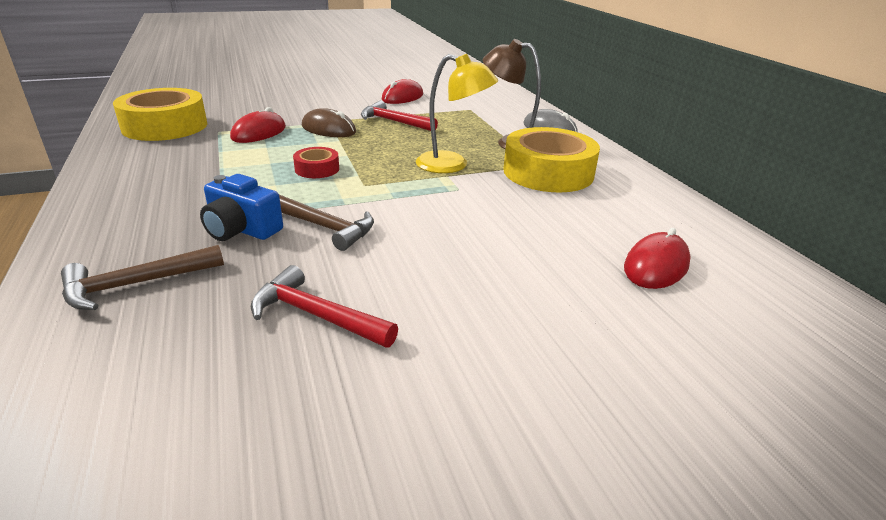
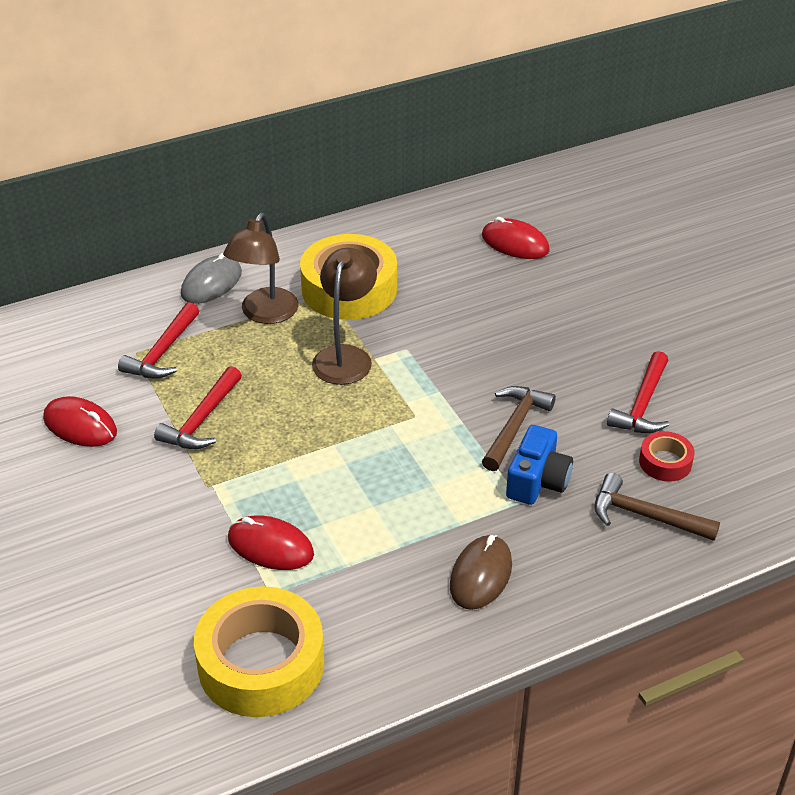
camera: 95 degrees left, 10 degrees up
(136, 284) = (645, 516): brown hammer -> brown hammer turned 150 degrees clockwise
(317, 169) = (382, 460): red tape -> red tape (665, 462)
(328, 129) = (244, 479): brown mouse -> brown mouse (481, 575)
(452, 165) = (345, 356): yellow lamp -> brown lamp
(469, 115) = (163, 352): none -> red hammer

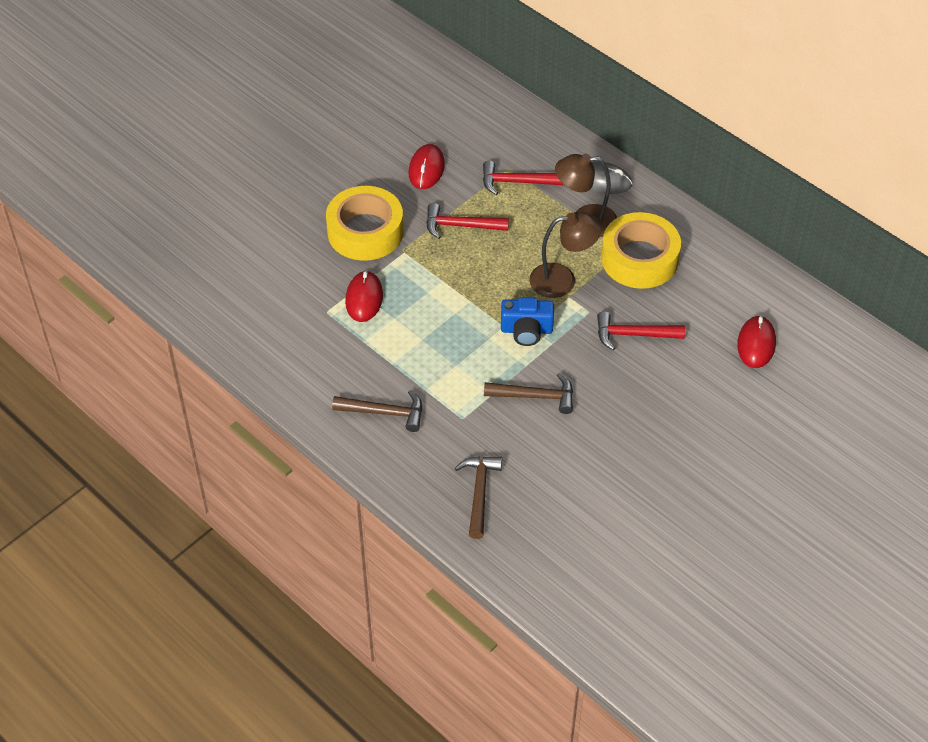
camera: 70 degrees right, 10 degrees up
(261, 663) = (271, 324): yellow tape -> yellow tape (365, 231)
(481, 575) = (384, 413): brown mouse -> brown hammer
(537, 481) = (486, 422): blue camera -> blue camera (526, 330)
(642, 404) = (598, 469): red hammer -> red hammer (633, 335)
(665, 462) = (540, 494): red tape -> none

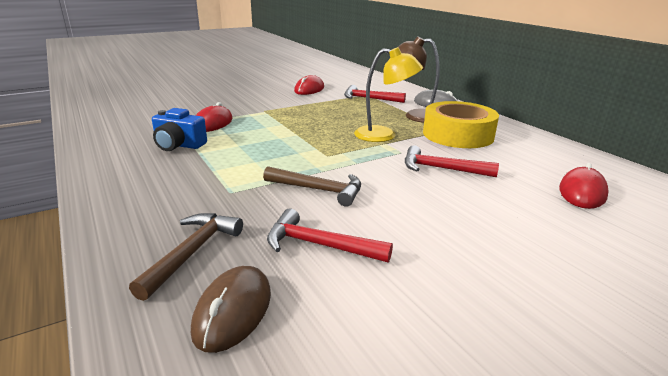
camera: 15 degrees right, 25 degrees down
(365, 231) = (245, 102): yellow tape -> none
(384, 413) = (158, 177): brown hammer -> none
(460, 226) = (316, 107): red hammer -> red hammer (319, 245)
(526, 330) = (336, 153): blue camera -> blue camera (178, 145)
(536, 532) = (233, 311): none -> brown mouse
(562, 280) = (384, 135): brown lamp -> yellow lamp

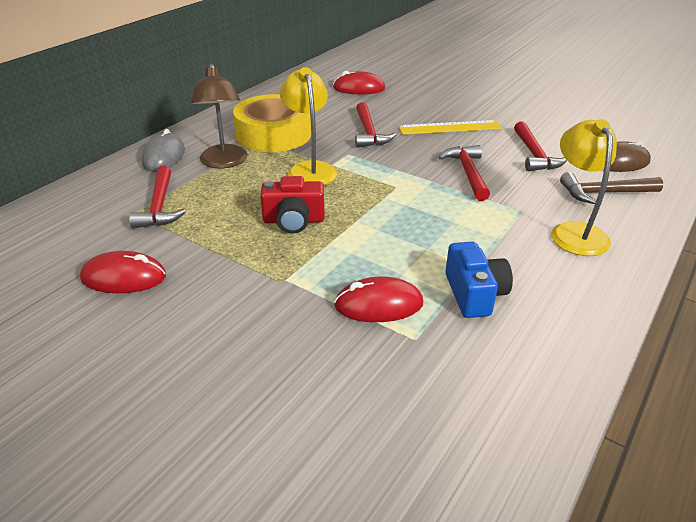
camera: 115 degrees left, 10 degrees up
(170, 202) = (574, 232): none -> yellow lamp
(318, 121) = (293, 221): none -> red camera
(318, 190) = (468, 173): brown hammer -> red hammer
(433, 214) = (449, 127): none -> yellow ruler

